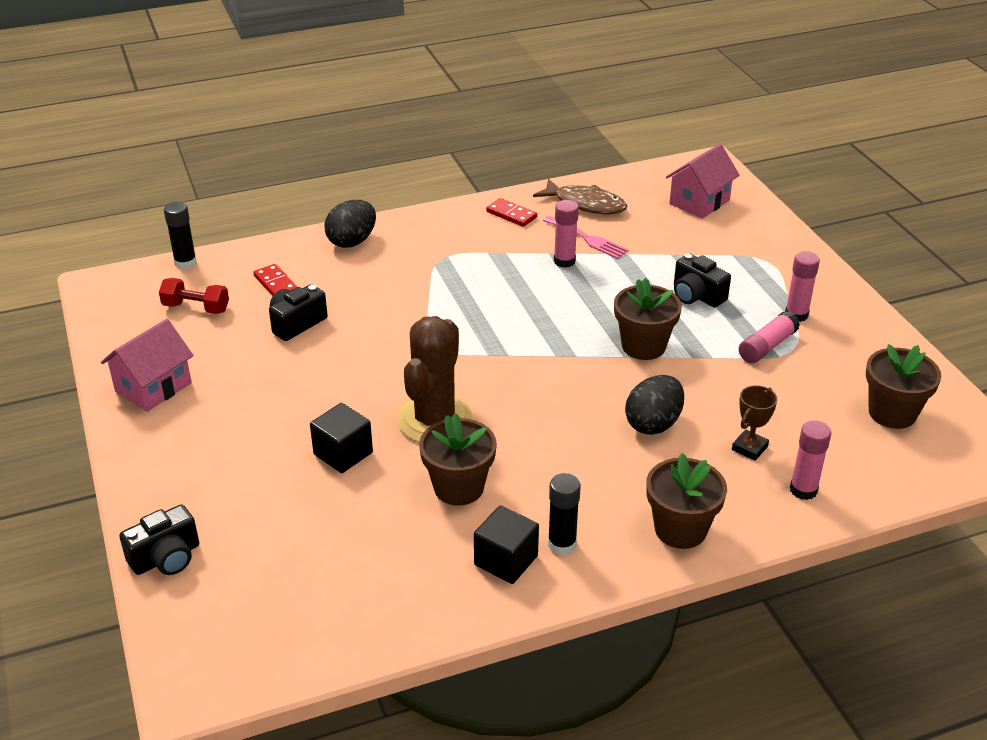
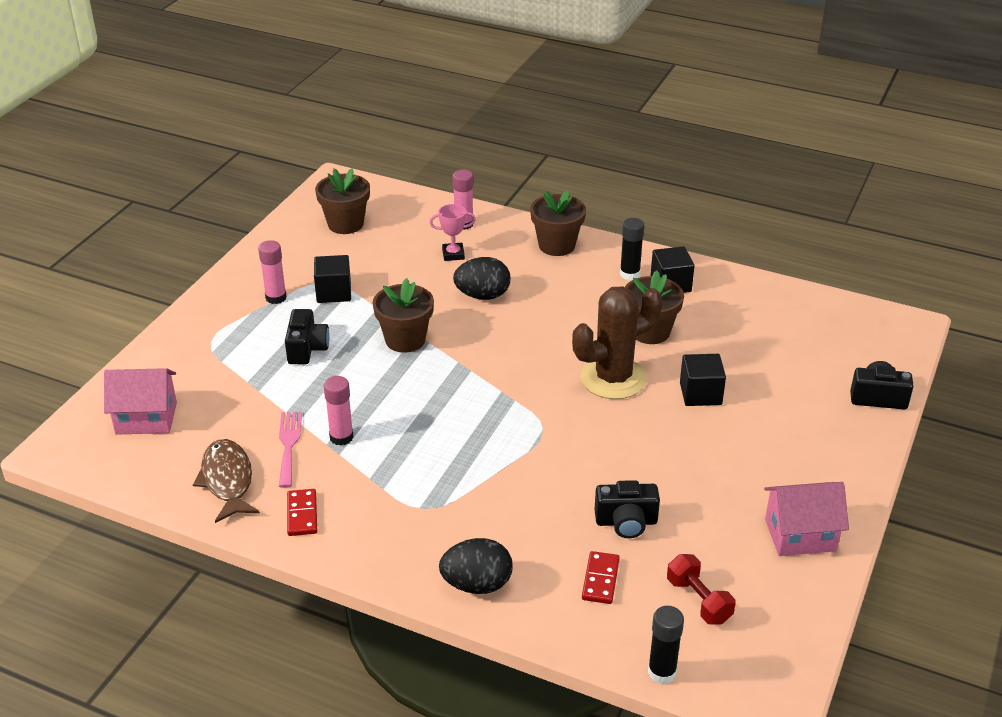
camera: 135 degrees left, 0 degrees up
(749, 448) = (453, 254): brown trophy -> pink trophy
(767, 346) = (334, 292): pink glue stick -> black cube

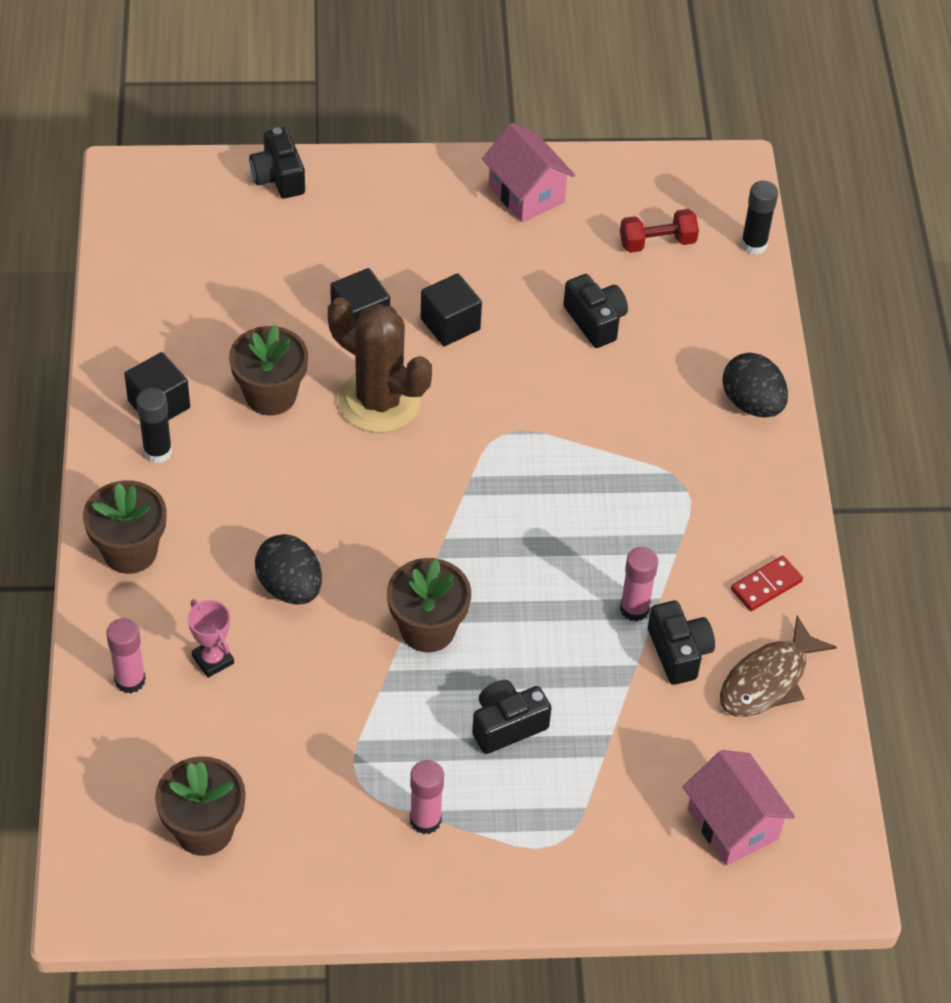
camera: 120 degrees left, 15 degrees up
(289, 445) = (678, 652): pink fork -> black camera
(334, 292) = (376, 757): black cube -> black cube (450, 324)
(600, 579) = (681, 317): red domino -> none
(698, 600) = (657, 242): red dumbbell -> red dumbbell turned 45 degrees clockwise

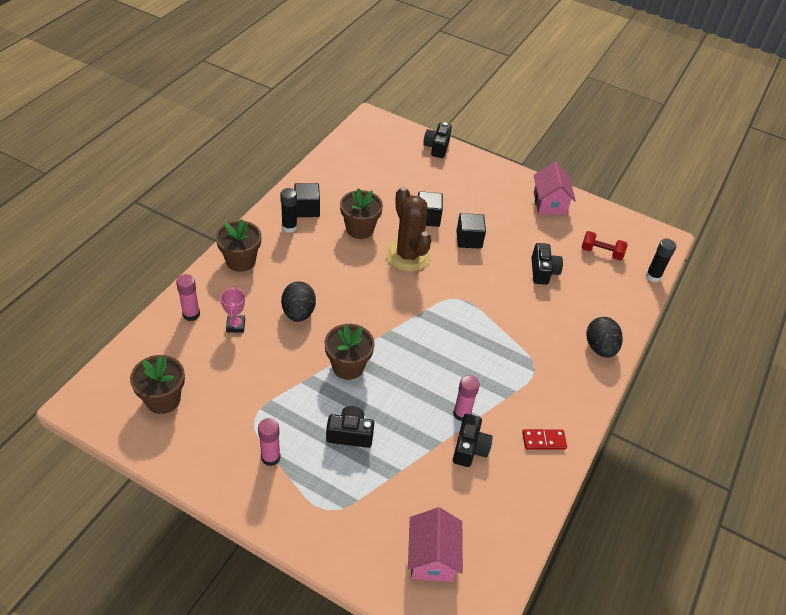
camera: 30 degrees right, 5 degrees down
(768, 680) = (509, 490): brown fish -> none

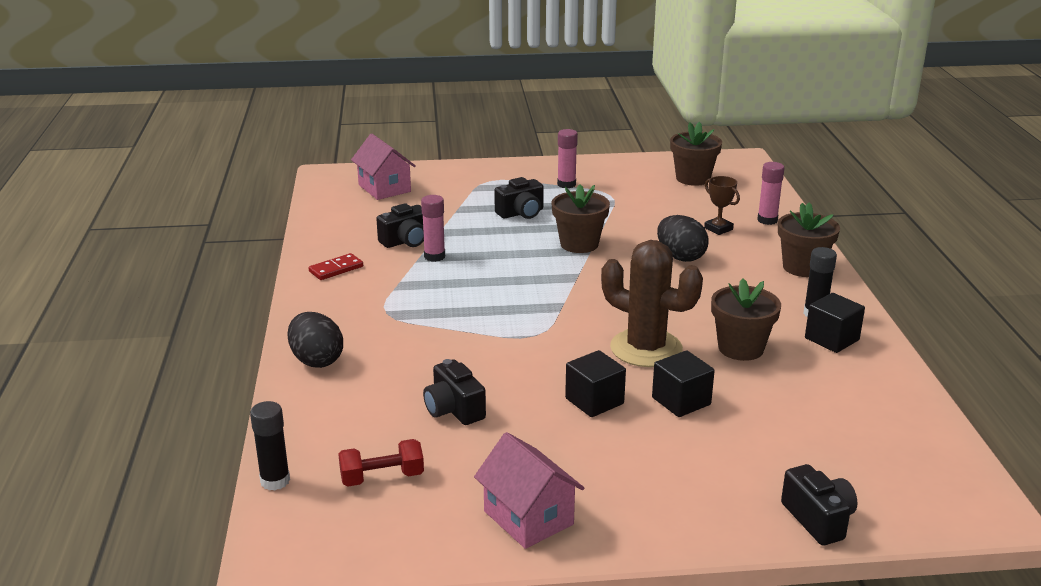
camera: 150 degrees right, 20 degrees down
(235, 325) = (718, 229): pink trophy -> brown trophy
(469, 448) = (406, 241): black camera -> black camera turned 105 degrees counterclockwise

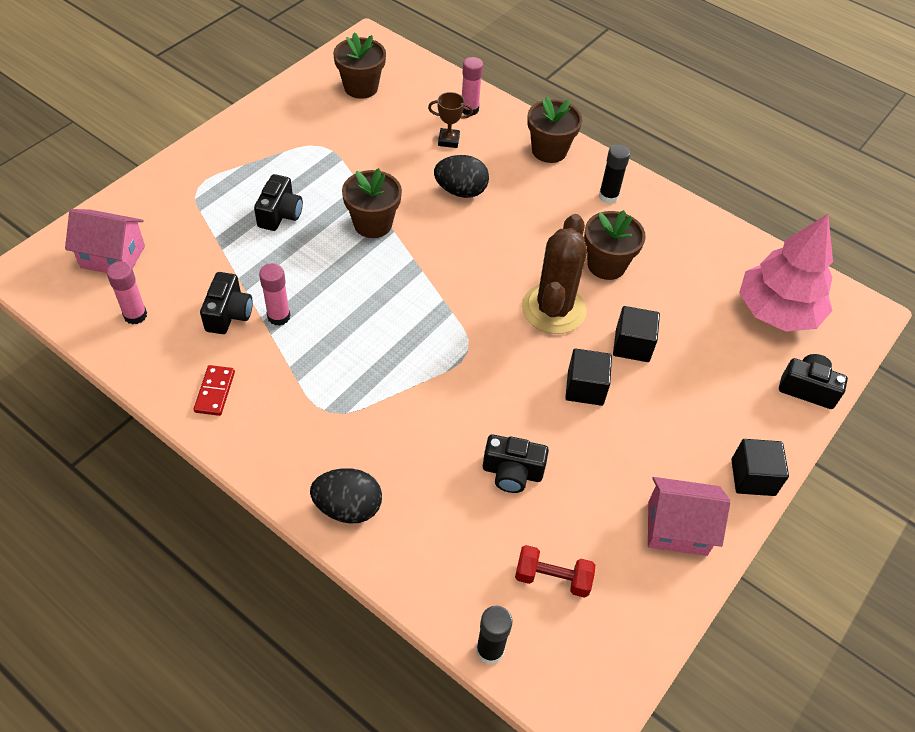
camera: 50 degrees left, 25 degrees up
(382, 477) = (552, 578): red dumbbell -> red dumbbell turned 75 degrees clockwise
(566, 184) = (271, 153): pink glue stick -> pink glue stick (135, 315)
(646, 348) = (553, 309): brown cactus -> brown cactus turned 60 degrees counterclockwise
(831, 339) = (644, 216): black cube -> black cube (753, 477)
(875, 457) = (777, 312): none -> pink tree

